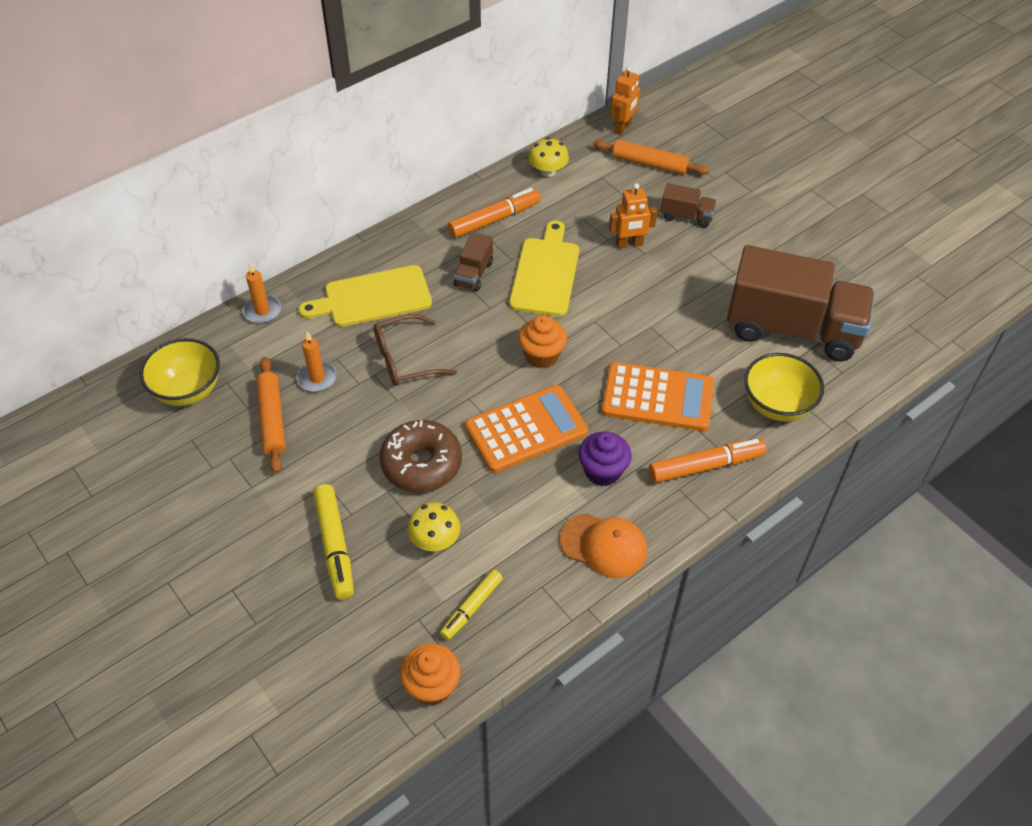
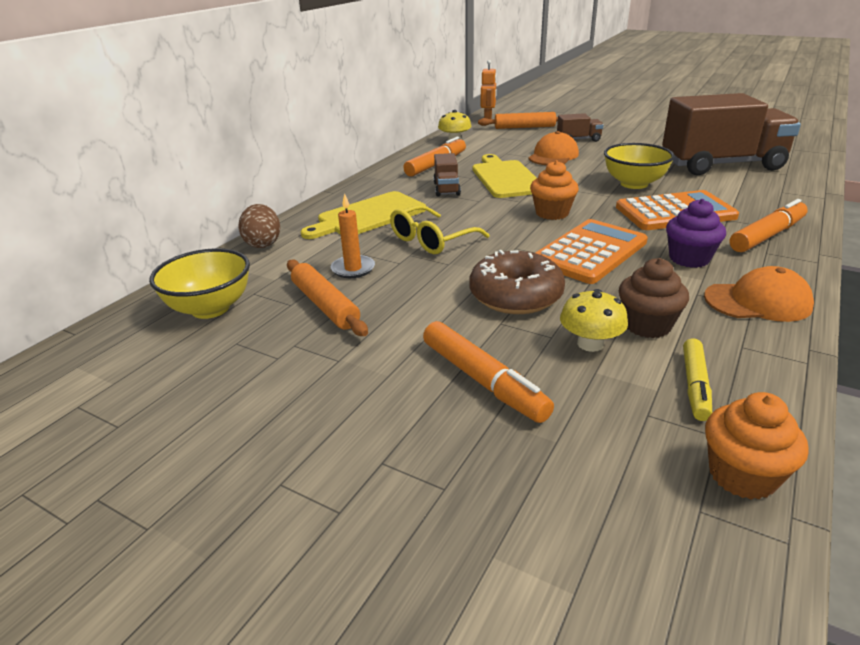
camera: 20 degrees left, 20 degrees down
(262, 311) = (263, 243): orange candle -> brown egg
(334, 546) = (483, 381): yellow marker -> orange marker
(405, 359) = (432, 240): brown glasses -> yellow glasses
(493, 537) = (647, 325): none -> brown cupcake
(629, 244) = (553, 156): orange robot -> orange cap
(777, 405) = (768, 196): yellow bowl -> yellow bowl (634, 184)

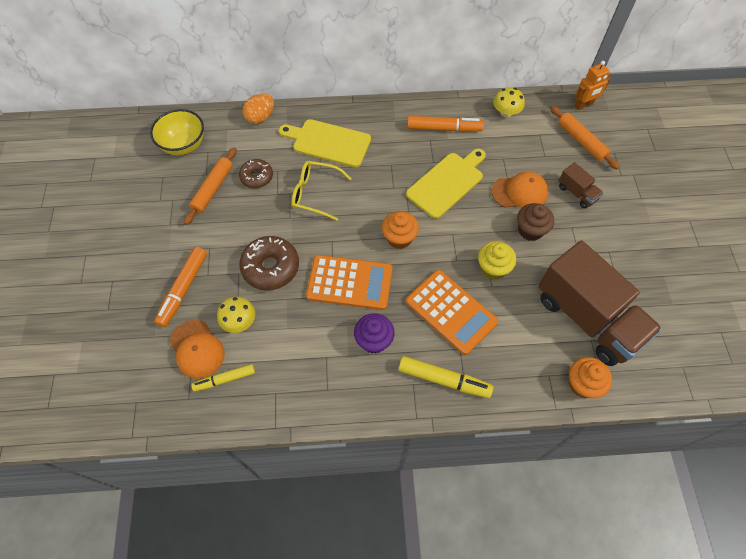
camera: 55 degrees right, 30 degrees up
(263, 243) = (260, 117): brown egg -> orange egg
(353, 269) = (257, 177): orange candle -> brown donut
(446, 189) = (401, 159): brown truck -> none
(634, 184) = (493, 268): yellow bowl -> yellow cupcake
(647, 325) = (273, 342): brown cupcake -> brown cupcake (530, 230)
(742, 475) = (164, 413): orange cupcake -> orange cupcake (582, 384)
(757, 301) = (334, 391): orange cap -> orange cap (197, 349)
(767, 235) = (444, 380): orange marker -> yellow marker

